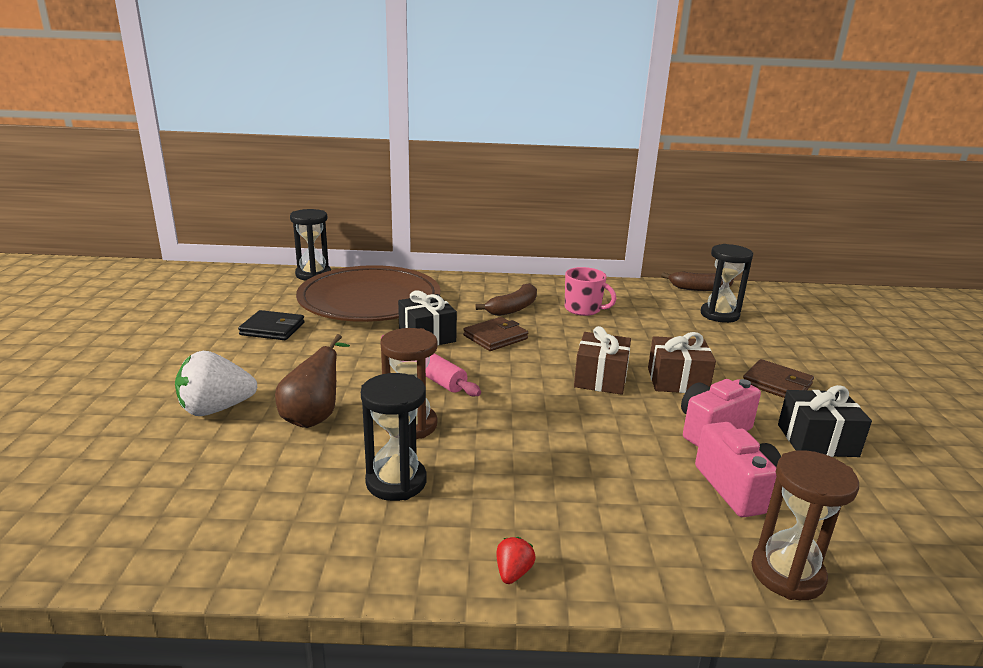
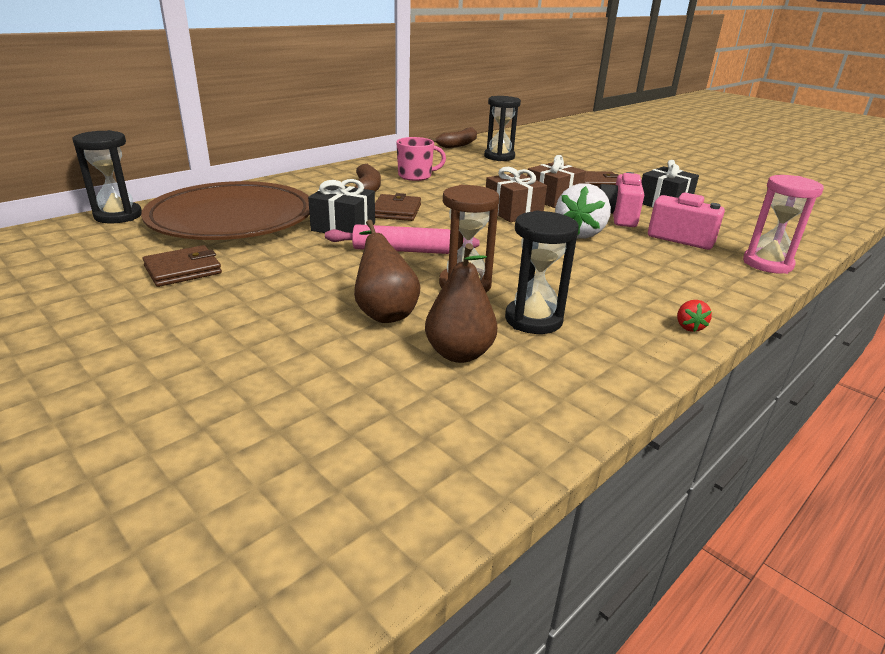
camera: 45 degrees left, 5 degrees up
(216, 409) = (282, 347): white strawberry -> white strawberry (579, 233)
(272, 329) = (183, 270): black wallet -> brown wallet
(292, 475) = (459, 353): none -> brown pear
(513, 572) = (689, 327): red strawberry -> red strawberry turned 150 degrees counterclockwise
(787, 574) = (767, 264): brown hourglass -> pink hourglass

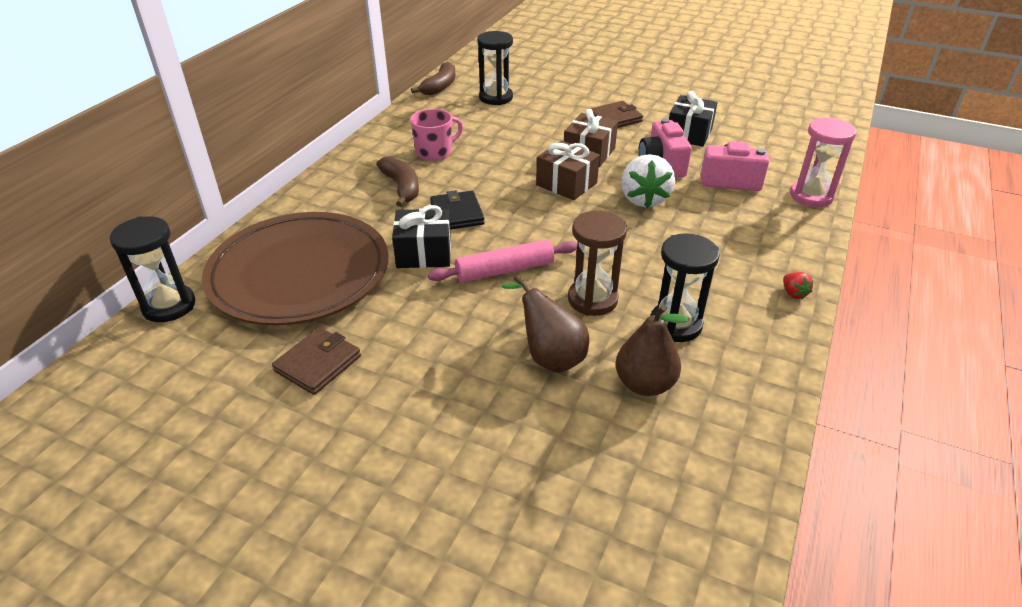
camera: 20 degrees left, 10 degrees up
(396, 211) = (457, 214): brown wallet -> black wallet

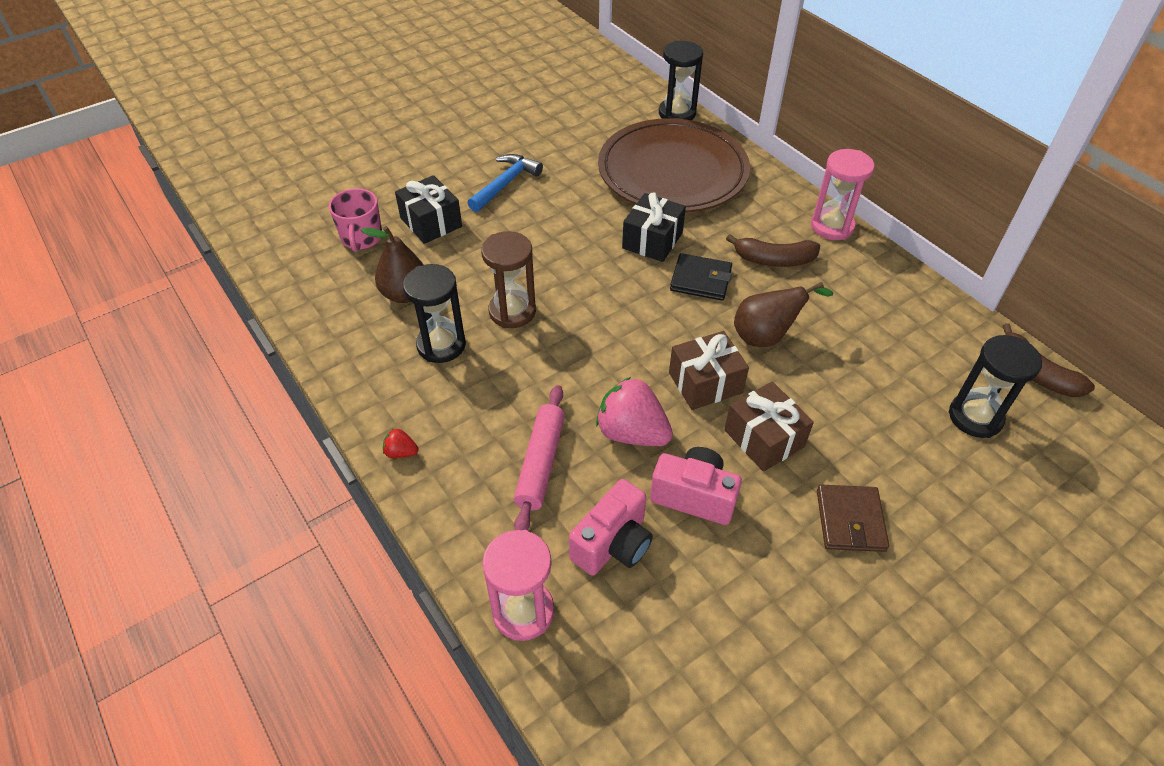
camera: 120 degrees right, 10 degrees up
(318, 363) = (563, 159): brown wallet -> none
(335, 172) = (832, 226): none -> pink hourglass
(399, 393) = (505, 183): none -> blue hammer
(435, 152) = (838, 306): pink mug -> pink mug (361, 238)
(504, 270) = (592, 277): pink rolling pin -> pink rolling pin (540, 463)
(549, 356) = (474, 260): brown pear -> brown pear (766, 336)
(644, 199) = (632, 433): white strawberry -> pink strawberry
(689, 134) = (759, 585): black gift -> black gift (431, 222)

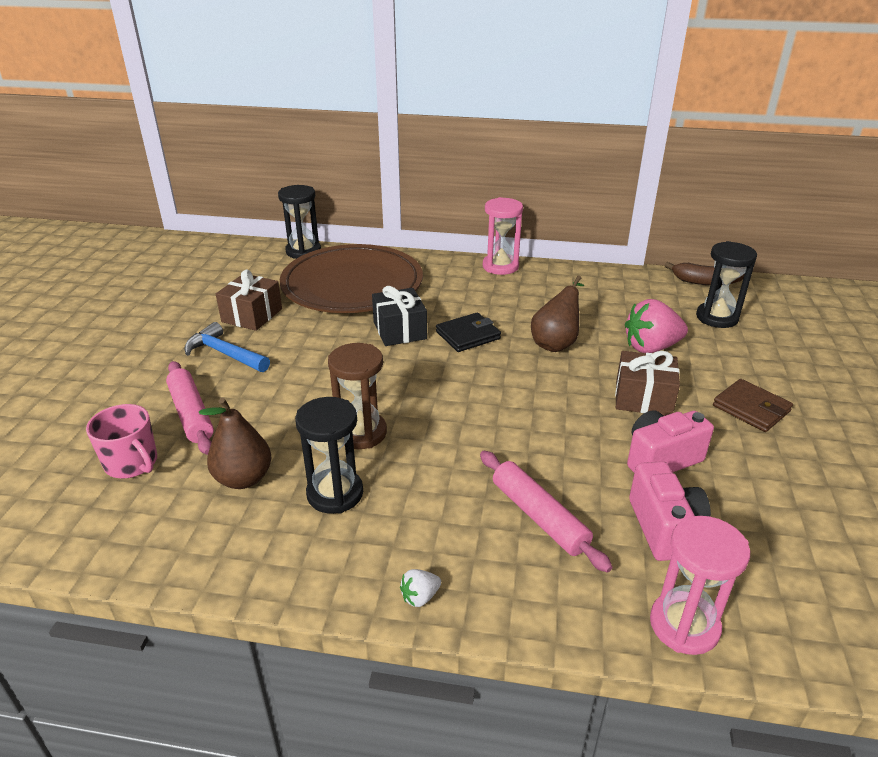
camera: 45 degrees left, 15 degrees down
(401, 452) = (420, 597): red strawberry -> white strawberry
(431, 222) = (191, 414): black gift -> pink rolling pin
(505, 183) = (225, 353): blue hammer -> blue hammer turned 45 degrees counterclockwise
(632, 433) = (566, 451): pink strawberry -> pink strawberry (651, 347)
(705, 383) = (563, 390): brown gift -> brown gift (252, 315)
(774, 260) = (495, 300): brown banana -> none

